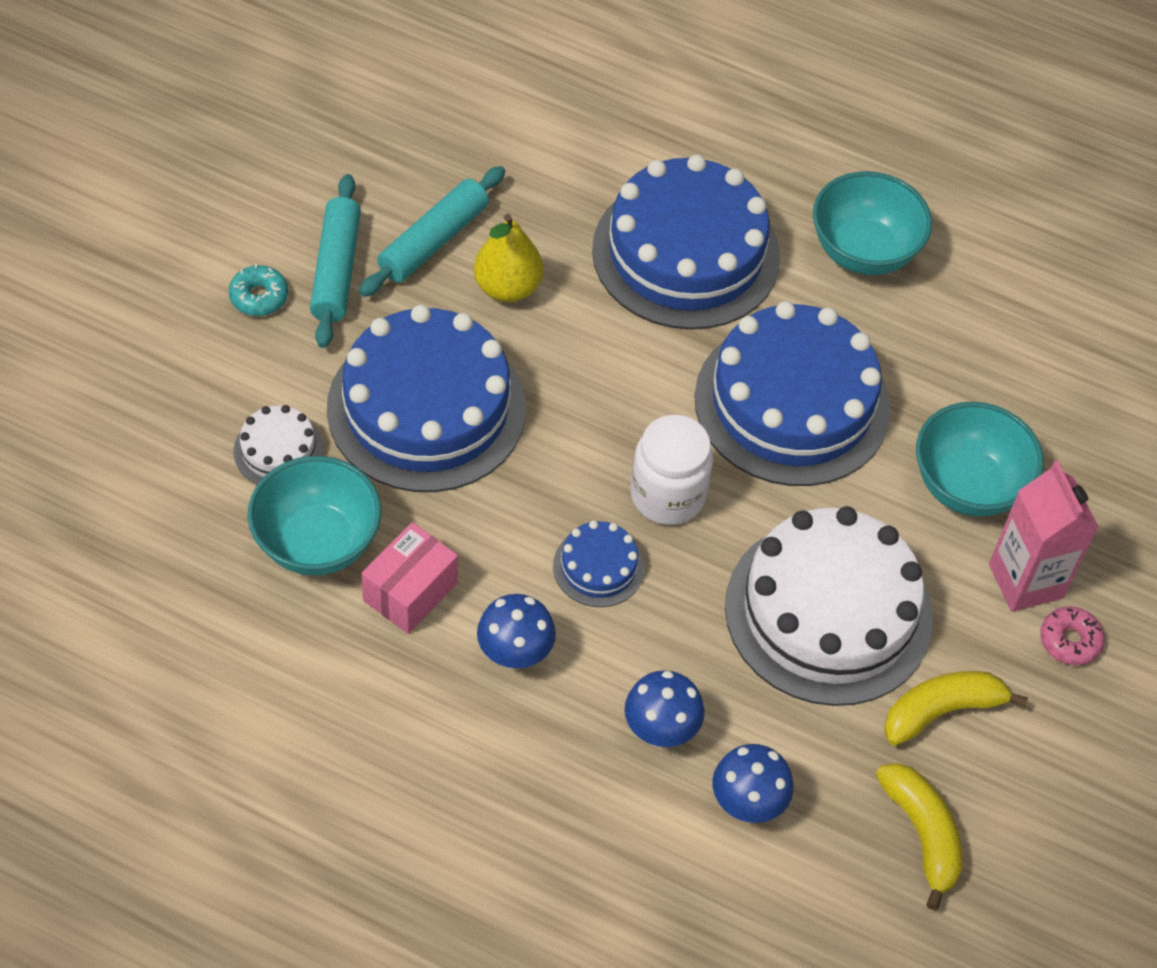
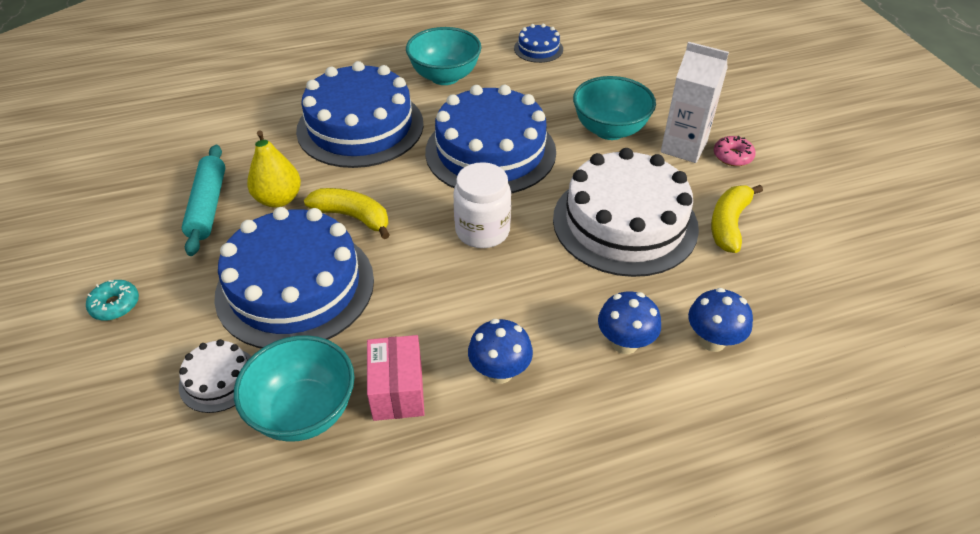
camera: 40 degrees left, 10 degrees down
(336, 269) = (157, 257): turquoise rolling pin -> none
(598, 567) = (489, 291): blue cake -> blue cake (538, 49)
(922, 834) = (799, 283): yellow banana -> yellow banana (352, 217)
(1025, 581) = (683, 147): pink carton -> white carton

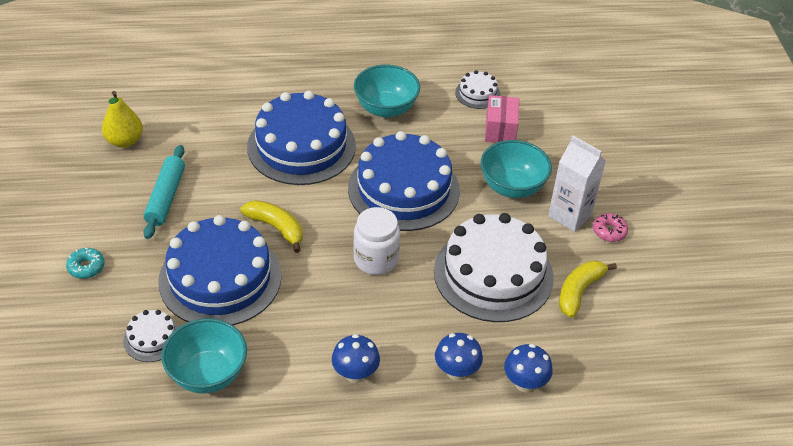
camera: 10 degrees right, 0 degrees up
(278, 199) = (221, 201): yellow pear -> yellow pear (124, 141)
(397, 390) = (277, 372): pink box -> pink box (500, 130)
(538, 49) = (477, 93): blue cake -> white cake

